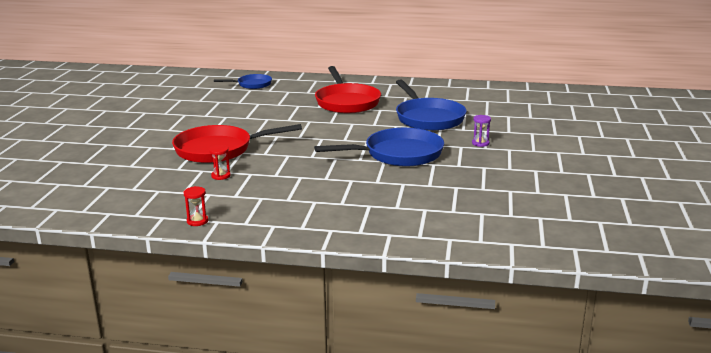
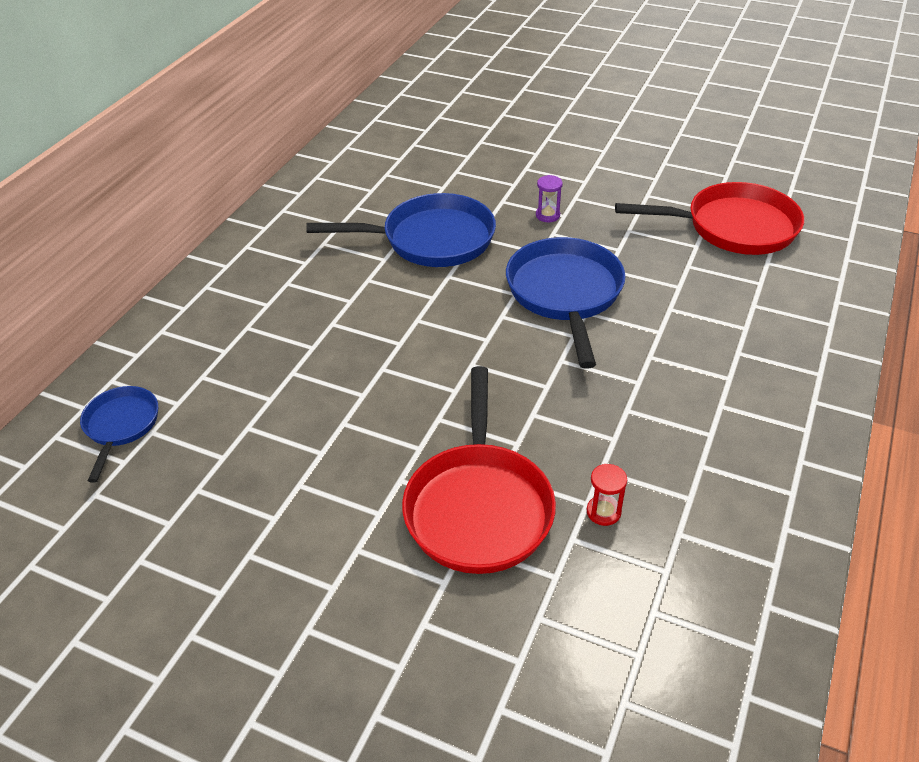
camera: 75 degrees left, 20 degrees up
(197, 221) = (785, 555): red hourglass -> none
(346, 102) = (310, 310): red pan -> red pan (733, 227)

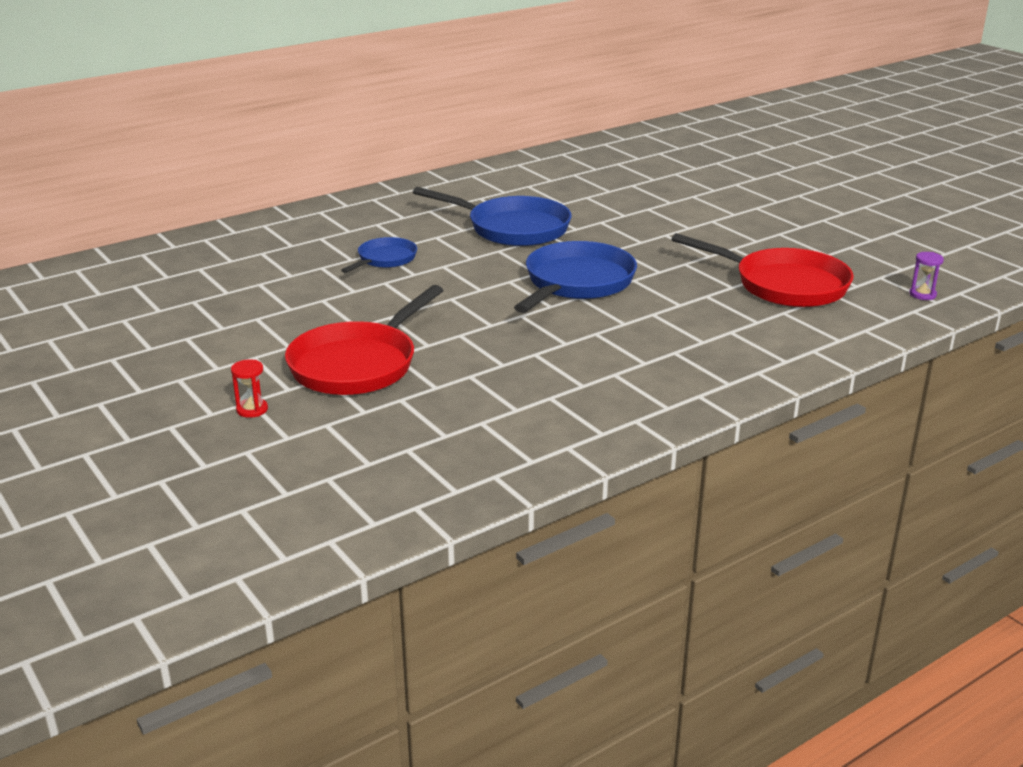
camera: 30 degrees right, 15 degrees down
(121, 426) = (185, 260): blue pan -> blue pan (385, 259)
(547, 215) = (626, 238): purple hourglass -> purple hourglass (922, 294)
(603, 512) = (441, 394): red hourglass -> red hourglass (252, 409)

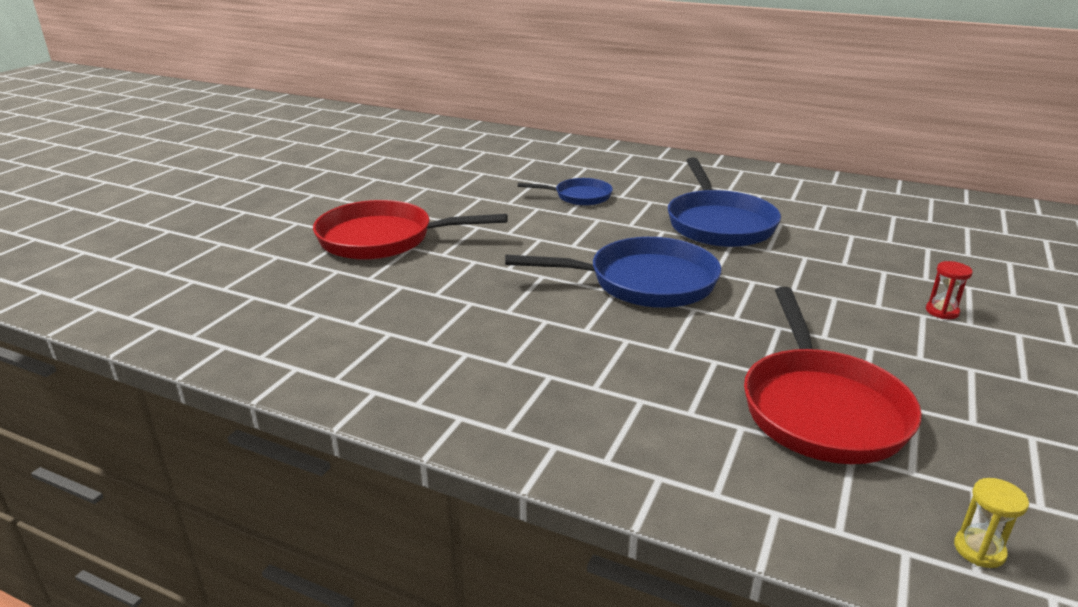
camera: 60 degrees right, 0 degrees up
(252, 409) = (284, 227): red hourglass -> red hourglass (942, 311)
(922, 294) = (979, 550): purple hourglass -> yellow hourglass

